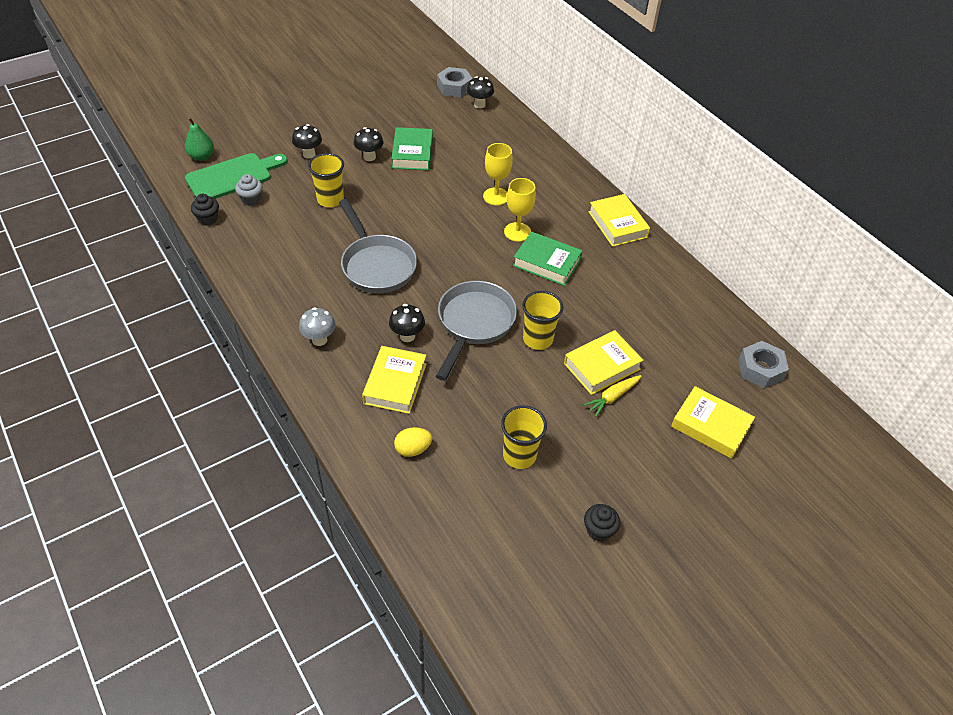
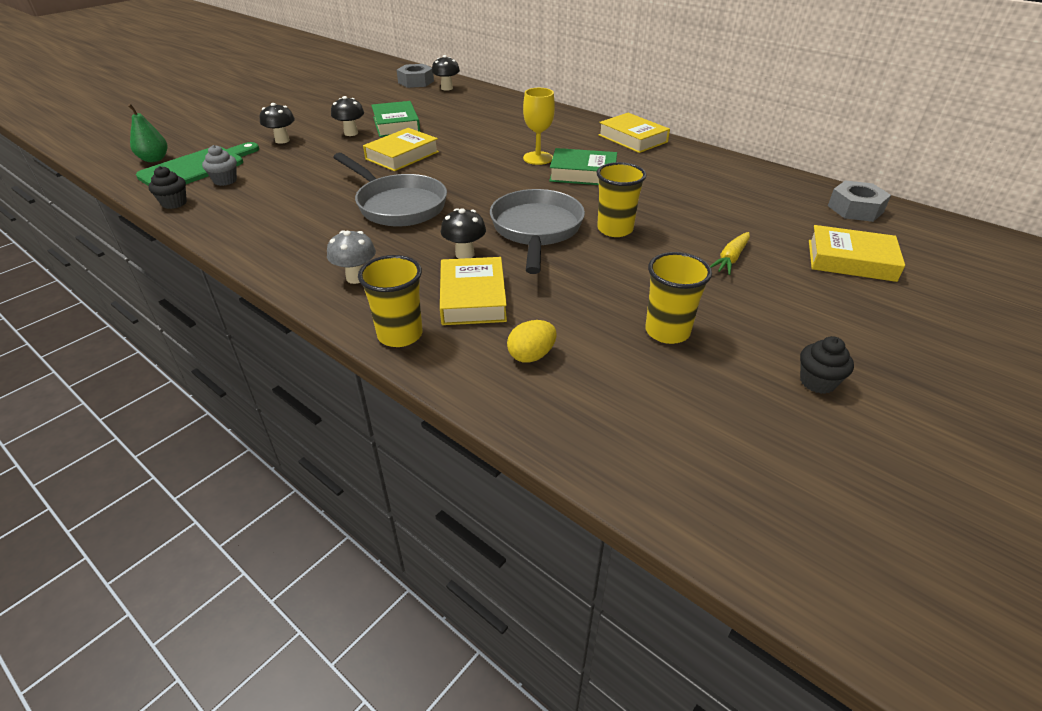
camera: 15 degrees left, 10 degrees down
(330, 200) = (320, 167): yellow cup -> yellow cup (400, 335)
(496, 196) = (500, 139): yellow goblet -> none
(602, 366) = (699, 237): yellow book -> yellow book (402, 155)

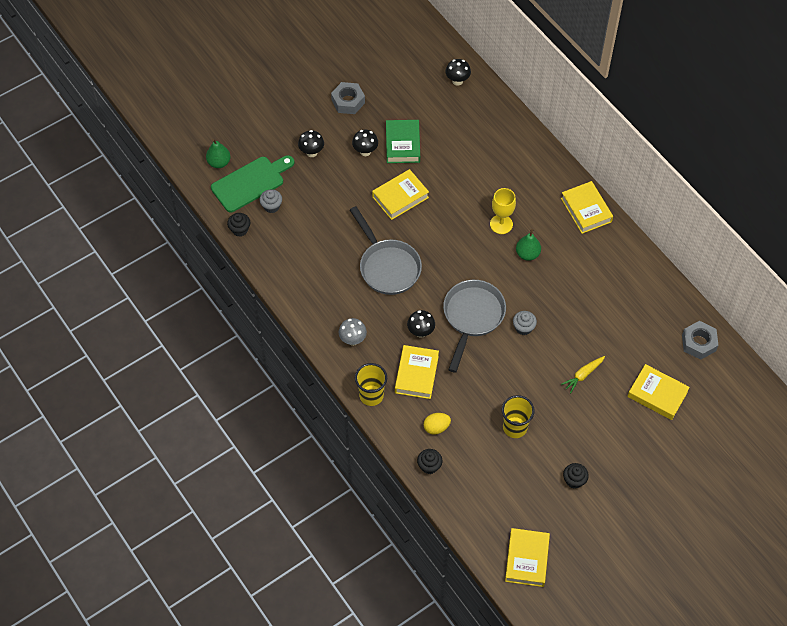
camera: 15 degrees right, 20 degrees up
(416, 82) = (432, 61): grey nut -> grey nut (348, 101)
(540, 413) = (429, 466): none -> black cupcake
(583, 173) = (527, 254): green book -> green pear
(615, 229) = (523, 328): yellow cup -> grey cupcake
(831, 540) = (527, 559): none -> yellow book

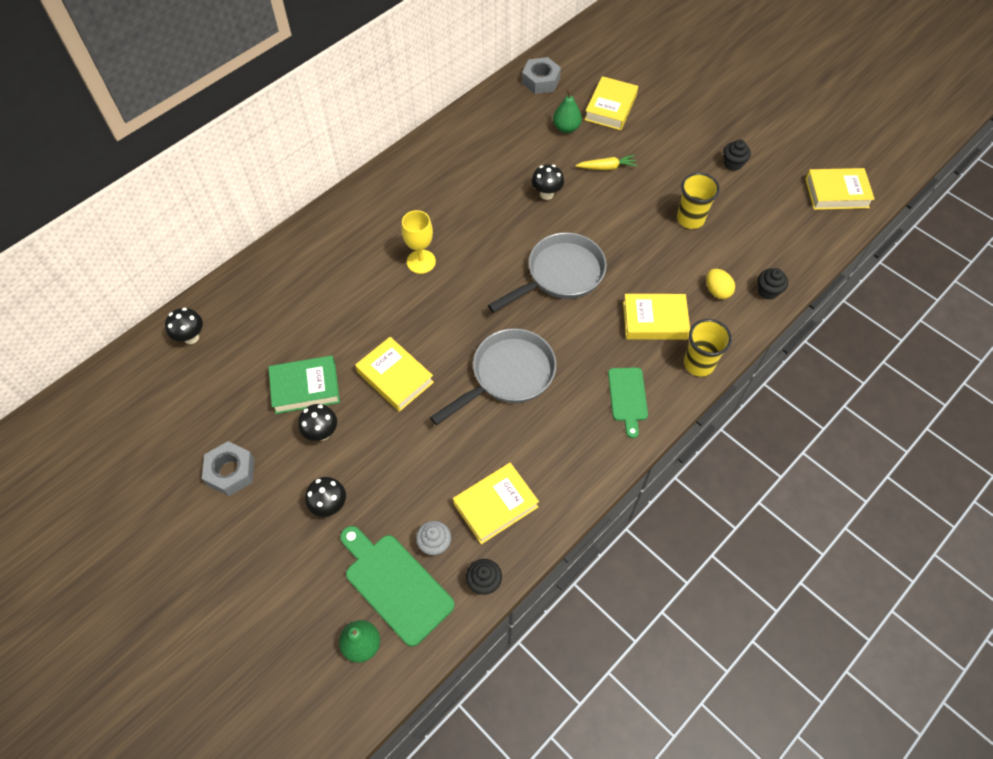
camera: 100 degrees left, 0 degrees up
(353, 340) = (627, 397): grey mushroom -> green cutting board
(421, 332) = (595, 324): black mushroom -> black mushroom (546, 194)
(472, 317) = (560, 275): grey pan -> grey pan turned 135 degrees clockwise
(523, 328) = (562, 224): grey cupcake -> none
(527, 254) = (459, 231): green pear -> green pear (566, 128)
(583, 375) = (607, 167): yellow carrot -> yellow carrot turned 45 degrees counterclockwise
(586, 210) = (387, 183): yellow book -> yellow book (495, 505)

